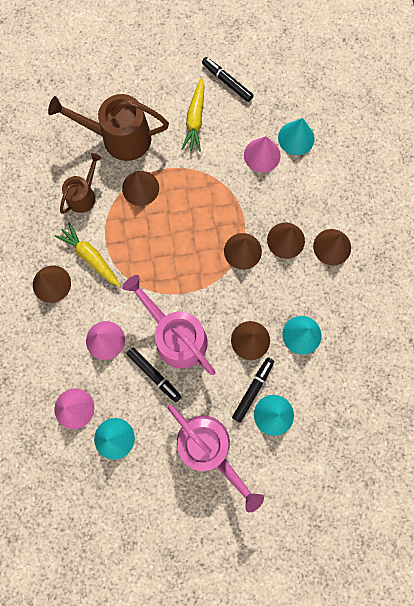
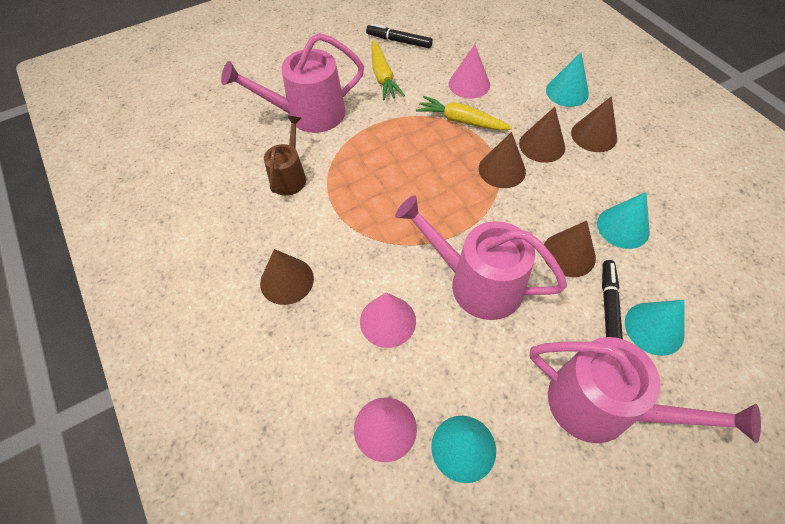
camera: 20 degrees left, 20 degrees down
(90, 257) = (325, 234): yellow carrot -> yellow carrot (461, 121)
(120, 138) = (309, 114): brown watering can -> pink watering can
(140, 188) = (353, 150): brown cone -> none
(154, 375) = (474, 339): black marker -> none
(296, 138) = (494, 62): turquoise cone -> turquoise cone (567, 92)

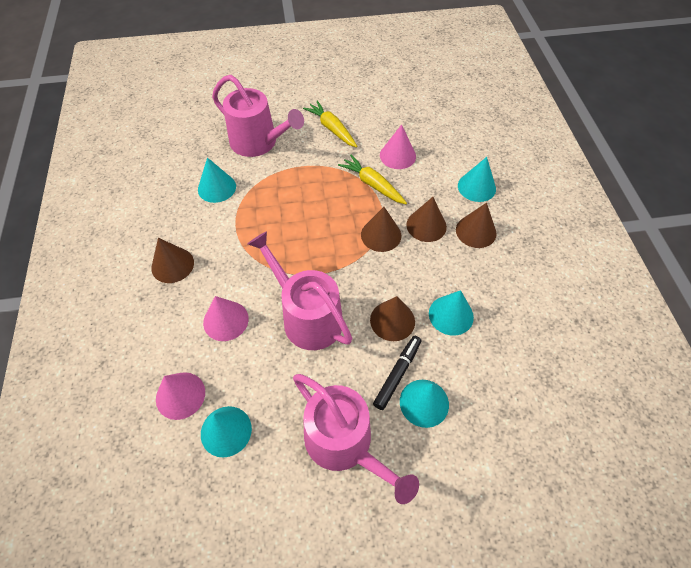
camera: 20 degrees right, 0 degrees up
(289, 177) = (217, 188): brown watering can -> turquoise cone
(309, 114) = (258, 142): pink watering can -> pink watering can turned 150 degrees counterclockwise
(383, 77) = (332, 129): yellow carrot -> yellow carrot turned 135 degrees clockwise
(399, 41) = (362, 102): black marker -> none

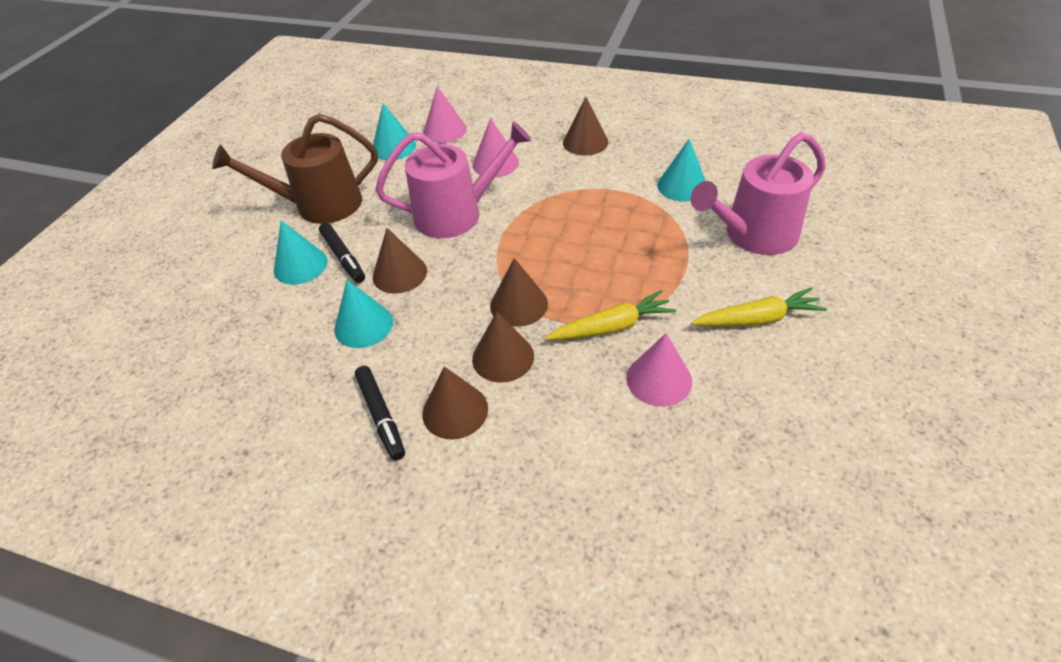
camera: 120 degrees right, 10 degrees down
(344, 443) = (320, 205): pink watering can -> brown watering can
(476, 187) = (535, 457): turquoise cone -> none
(504, 264) = (381, 416): none -> black marker

